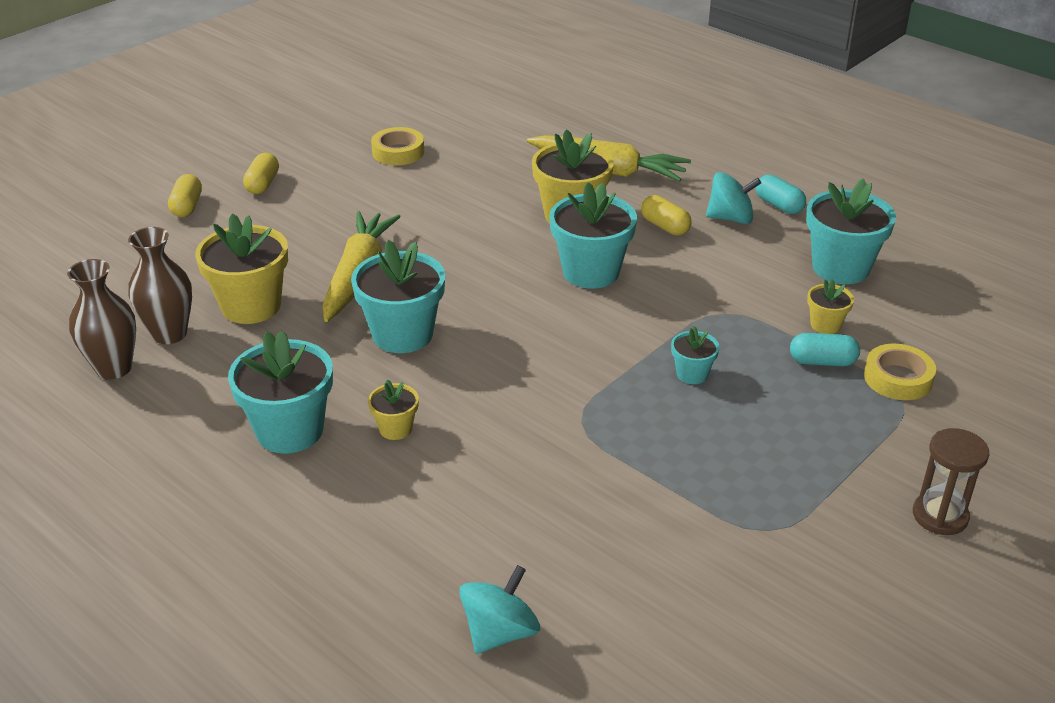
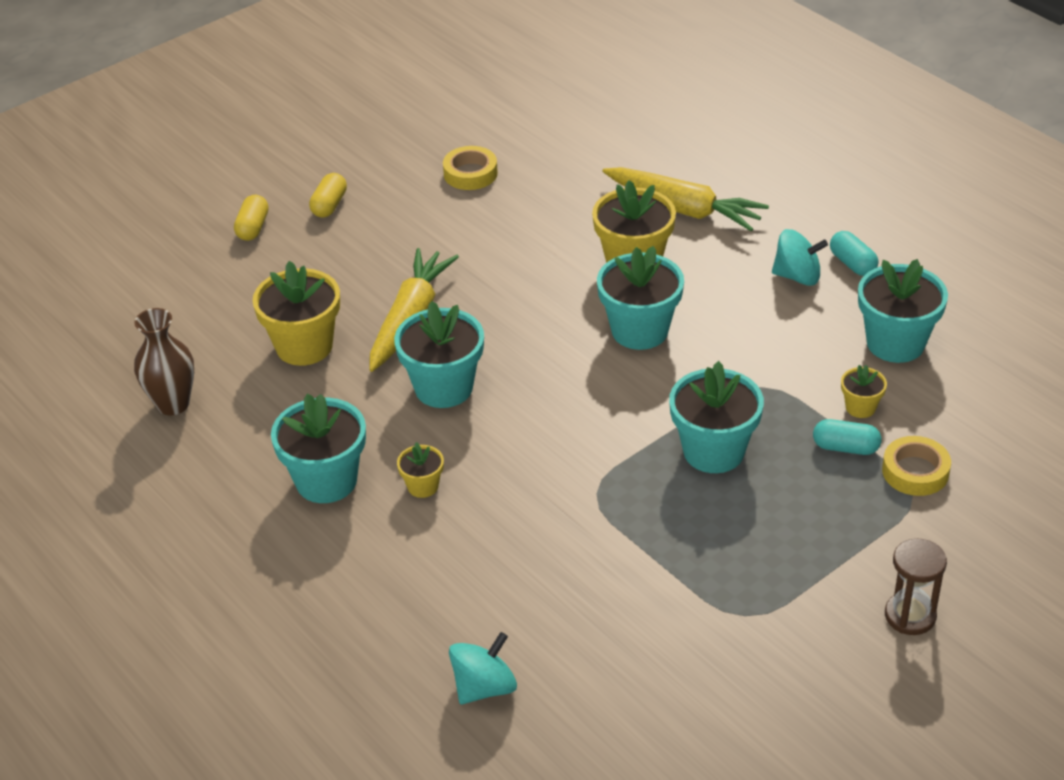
camera: 10 degrees right, 5 degrees up
(169, 334) = (226, 371): brown vase -> none
(665, 226) = (727, 282): yellow capsule -> none
(692, 374) = (713, 451): turquoise flower pot -> turquoise flower pot, size x2.00

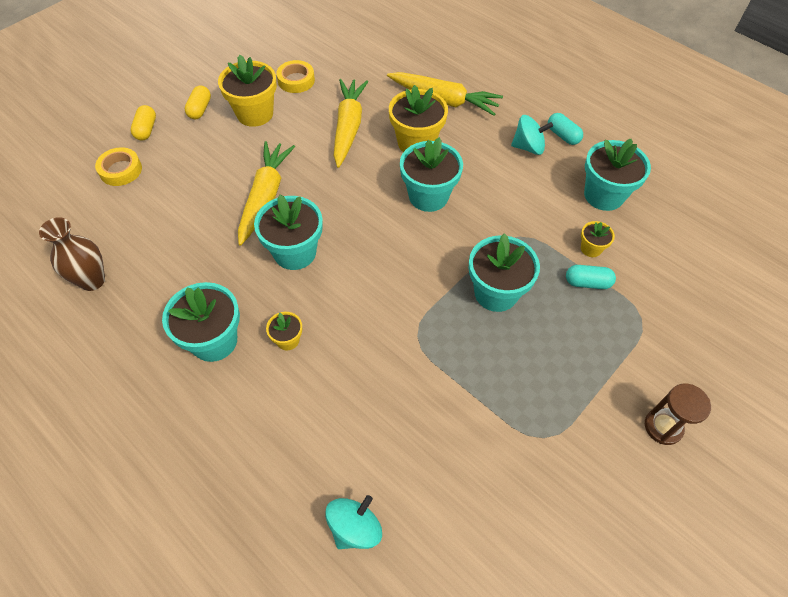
camera: 10 degrees left, 15 degrees up
(304, 346) = (189, 224): yellow flower pot -> yellow flower pot (255, 114)
(538, 238) = (348, 127): none -> yellow carrot
(915, 471) = (639, 299): yellow tape -> yellow tape (120, 170)

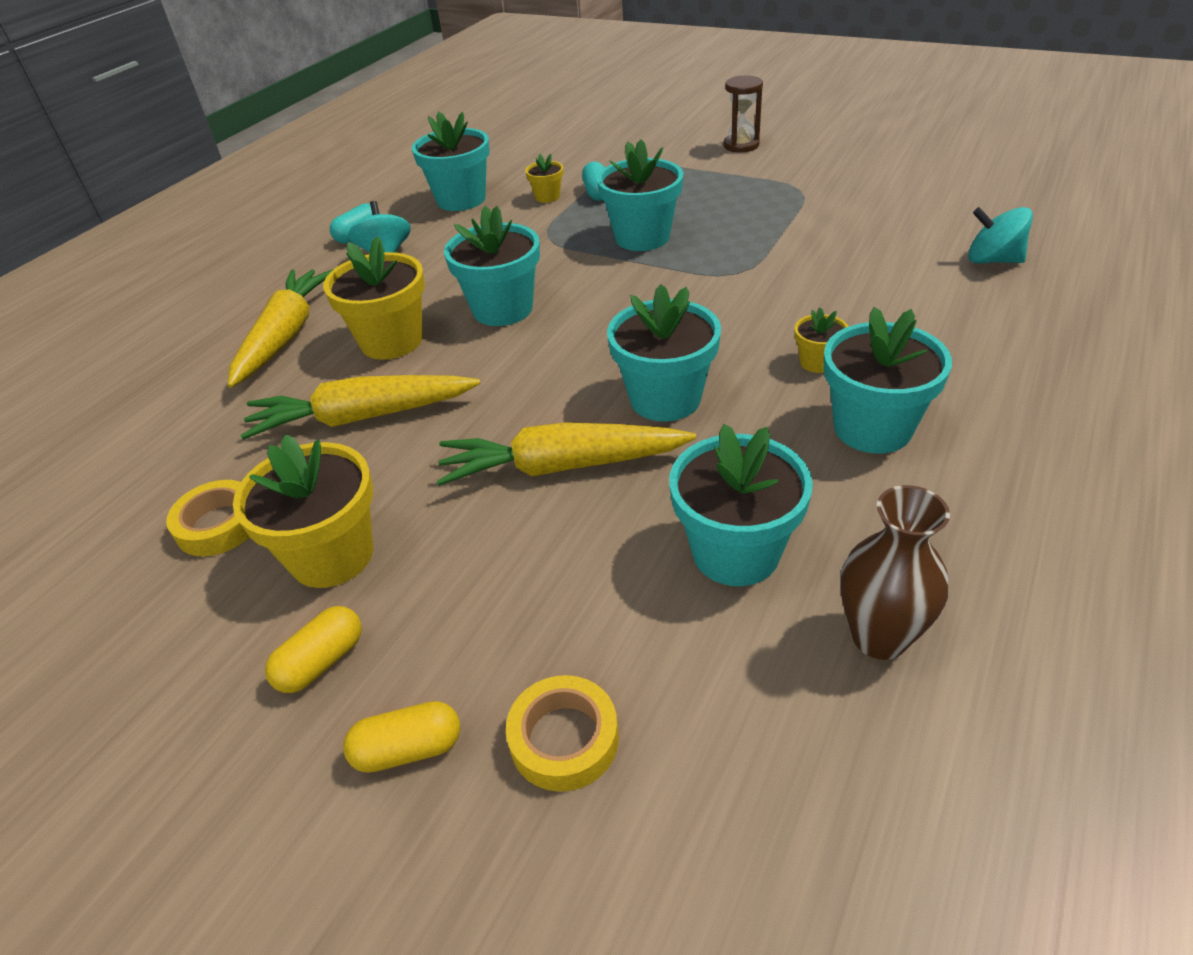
camera: 100 degrees left, 15 degrees down
(169, 247) = (735, 552): none -> turquoise flower pot
(200, 109) = (321, 662): yellow capsule -> yellow capsule turned 45 degrees counterclockwise

